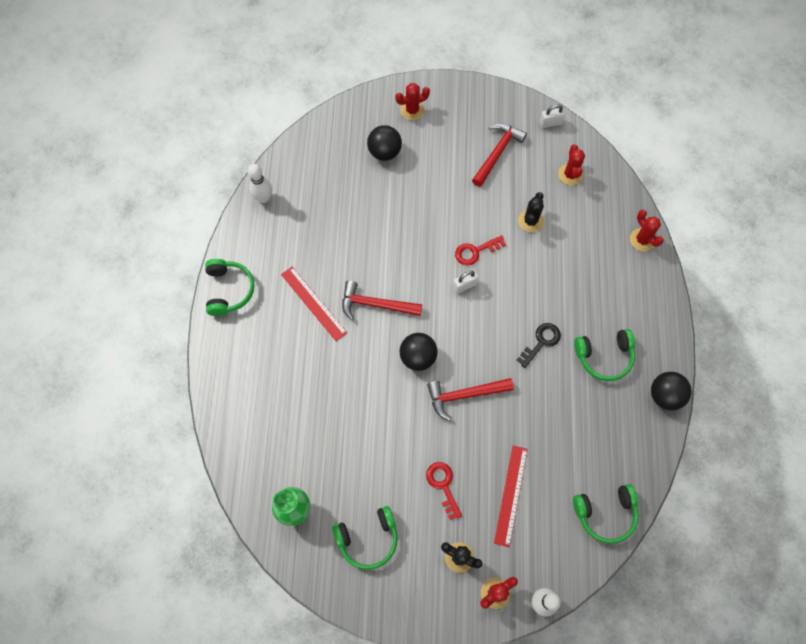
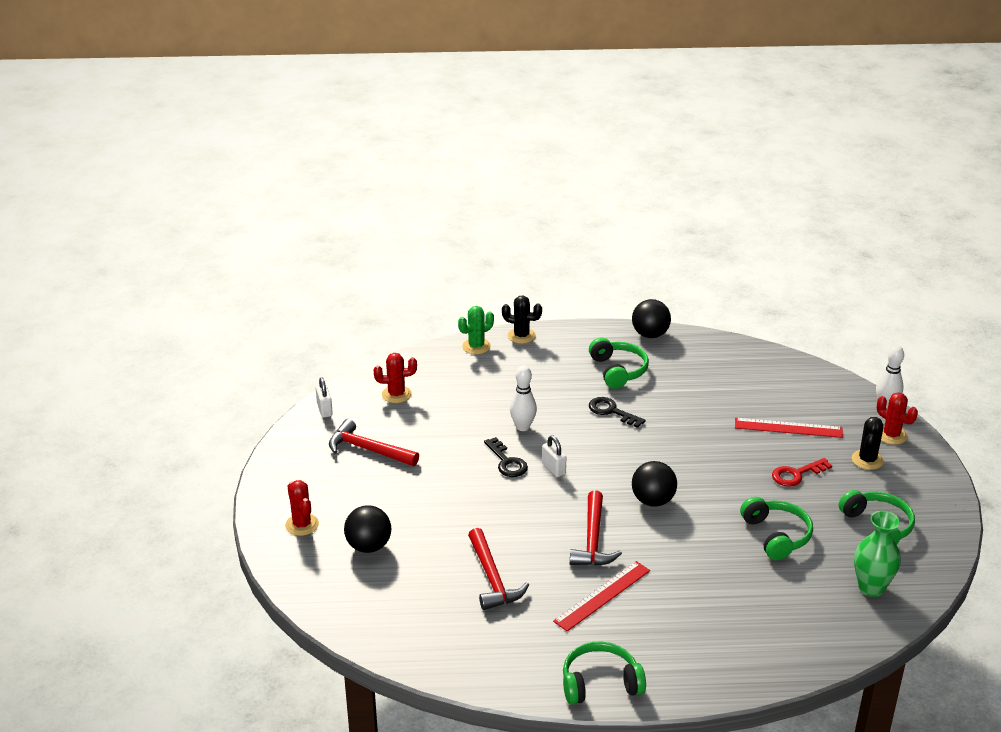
camera: 95 degrees left, 35 degrees down
(263, 198) = (449, 662): white bowling pin -> white bowling pin (523, 427)
(464, 395) = (688, 463): red hammer -> red hammer (492, 578)
(475, 251) = (507, 462): red key -> black key
(530, 221) = (461, 422): black cactus -> black cactus (521, 336)
(605, 514) = (783, 369): green headphones -> green headphones (776, 535)
(642, 240) = (476, 346): red cactus -> green cactus

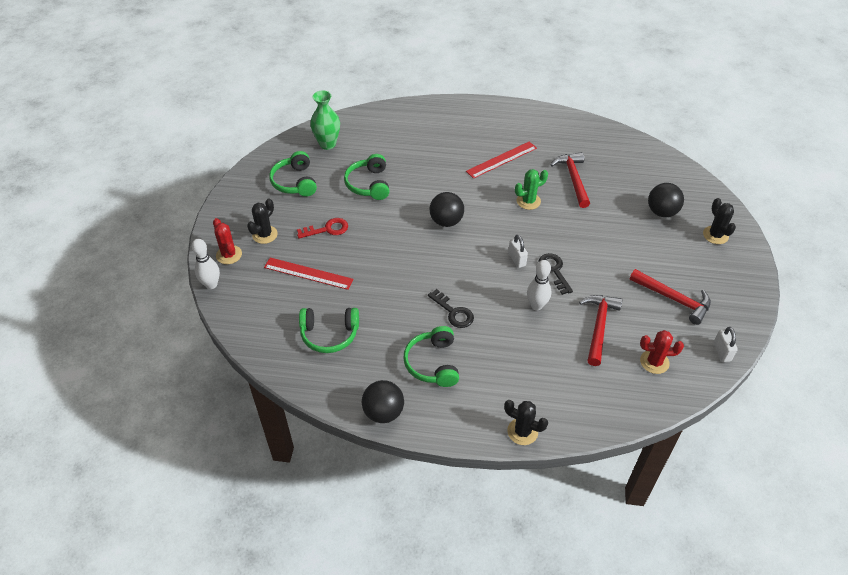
camera: 170 degrees left, 15 degrees up
(302, 525) = (715, 235): red cactus -> black cactus
(476, 346) = (573, 421): green cactus -> green cactus (528, 201)
(593, 539) = (499, 197): red hammer -> red hammer (599, 327)
(600, 683) = (515, 113): green headphones -> green headphones (329, 334)

